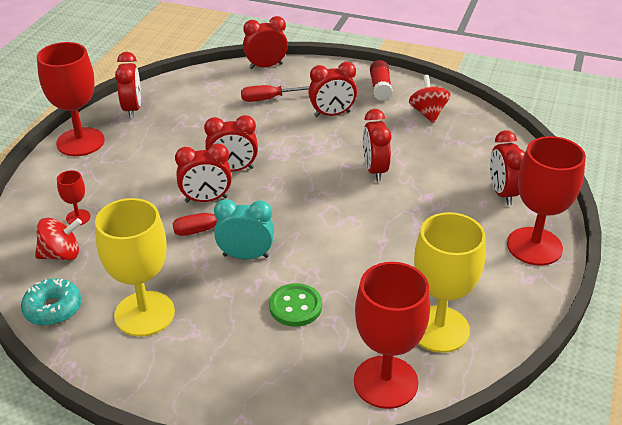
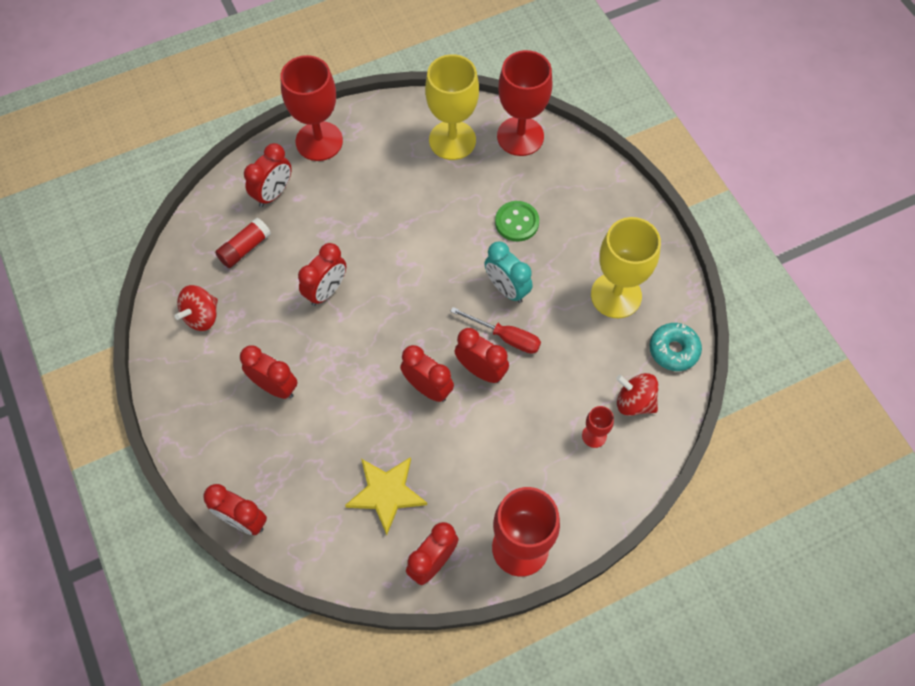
camera: 135 degrees left, 25 degrees up
(197, 116) = (386, 493): none -> yellow star
(271, 98) = (297, 459): red screwdriver -> none
(380, 88) = (191, 385): red glue stick -> red glue stick (245, 248)

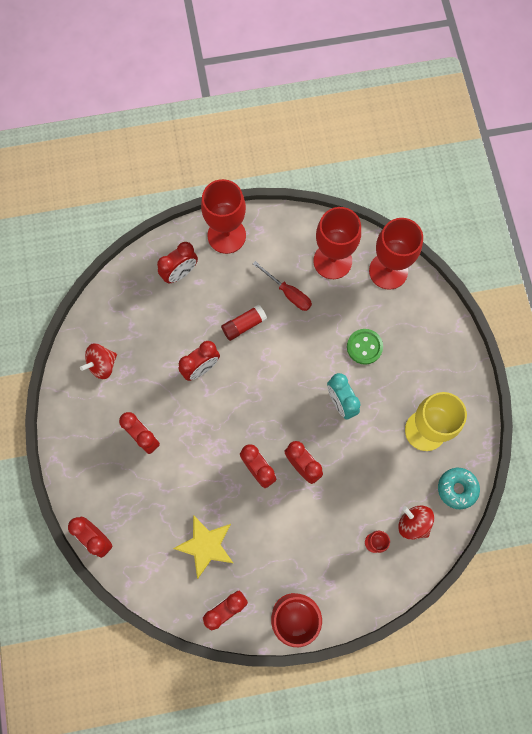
camera: 15 degrees right, 10 degrees up
(245, 248) = (147, 315): red glue stick -> red glue stick (244, 325)
(452, 140) = (332, 261): yellow goblet -> red goblet
(505, 337) = (328, 443): red screwdriver -> red screwdriver (288, 293)

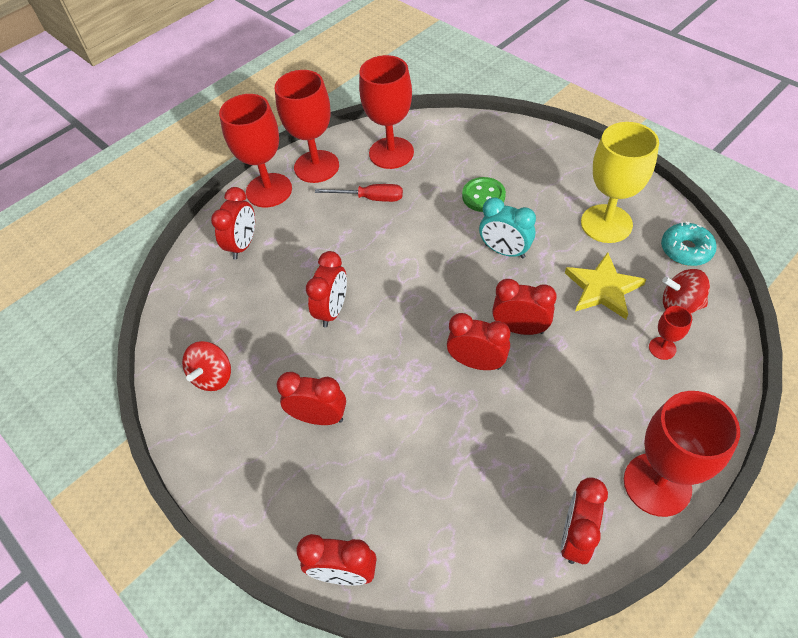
camera: 30 degrees left, 20 degrees down
(206, 545) = (488, 481): yellow star -> yellow star (603, 288)
(244, 325) = (347, 248): red glue stick -> none
(388, 271) = (449, 132): red goblet -> red goblet (316, 166)

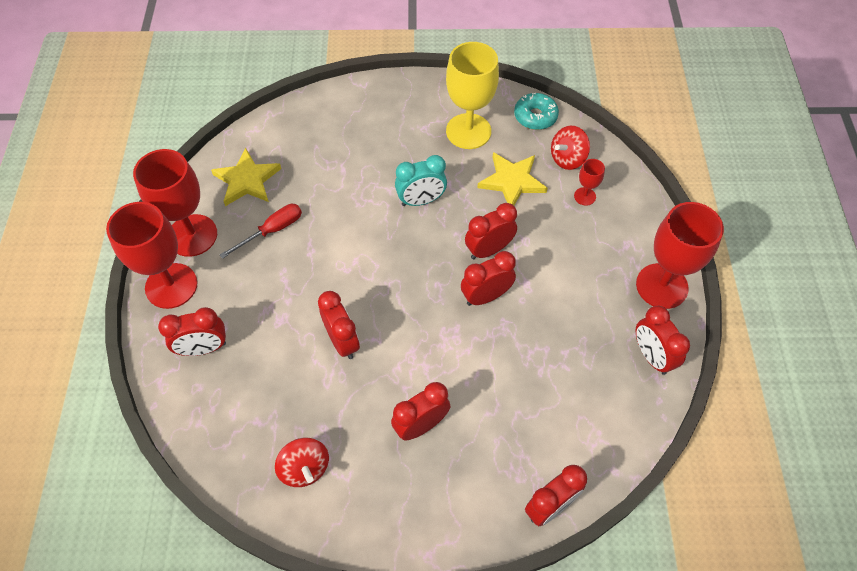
camera: 50 degrees left, 5 degrees up
(243, 245) = (203, 348): red clock -> red clock turned 105 degrees clockwise
(391, 153) = (247, 180): red goblet -> yellow star
(483, 196) = (361, 168): green button -> none

